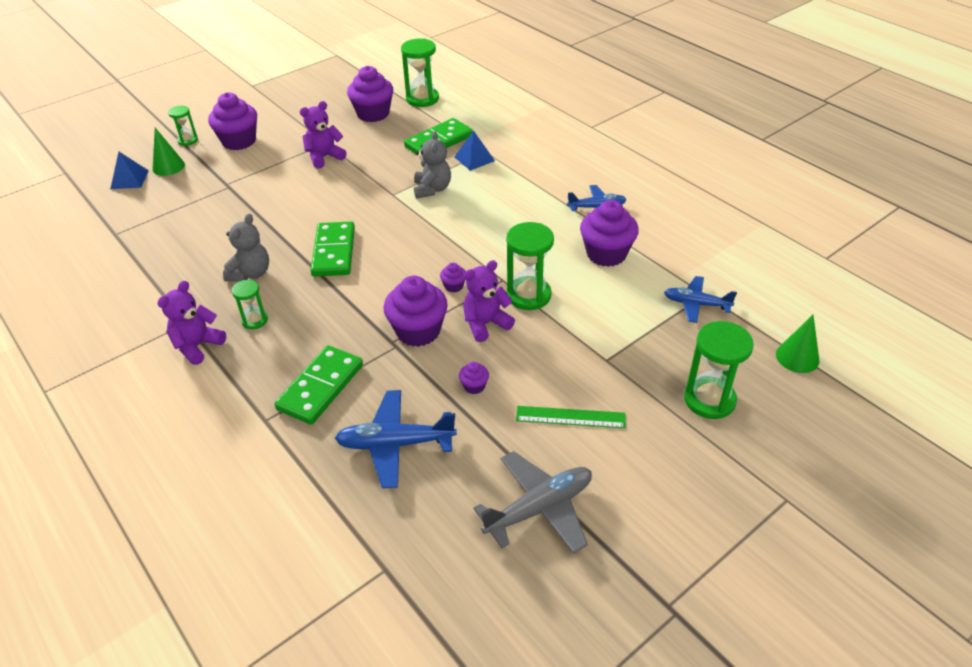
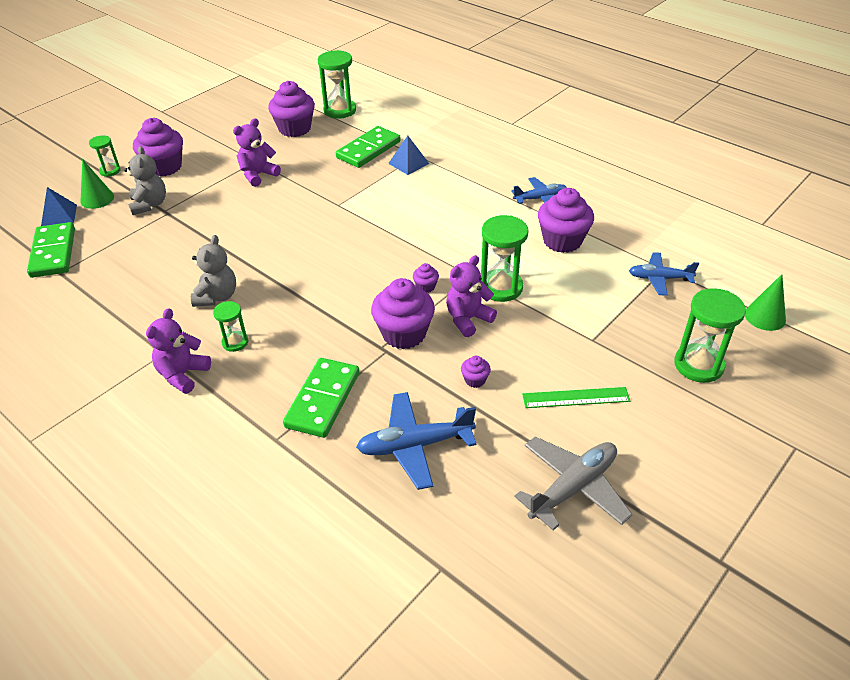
camera: 10 degrees left, 0 degrees up
(334, 252) = (296, 266): green domino -> green domino (53, 252)
(432, 189) = (376, 196): grey teddy bear -> grey teddy bear (149, 205)

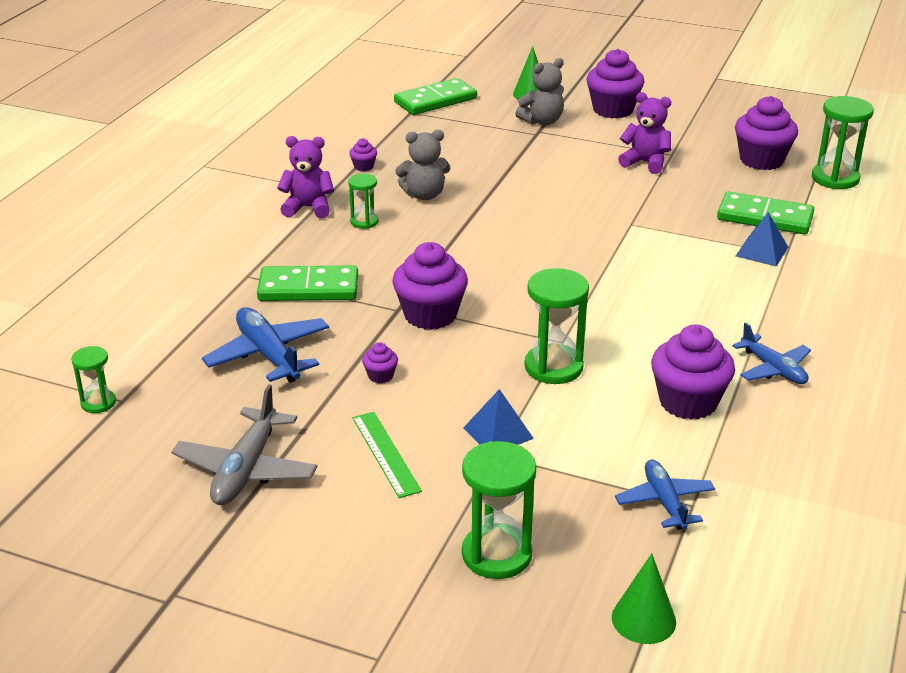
camera: 70 degrees right, 10 degrees down
(59, 215) = (491, 85): blue pyramid -> blue pyramid (498, 433)
(110, 171) = (581, 86): green hourglass -> green hourglass (98, 403)
(426, 287) = (519, 313): purple cupcake -> purple cupcake (363, 166)
(468, 319) = (479, 353): purple teddy bear -> none
(573, 487) = (246, 469): grey plane -> grey plane turned 75 degrees clockwise

